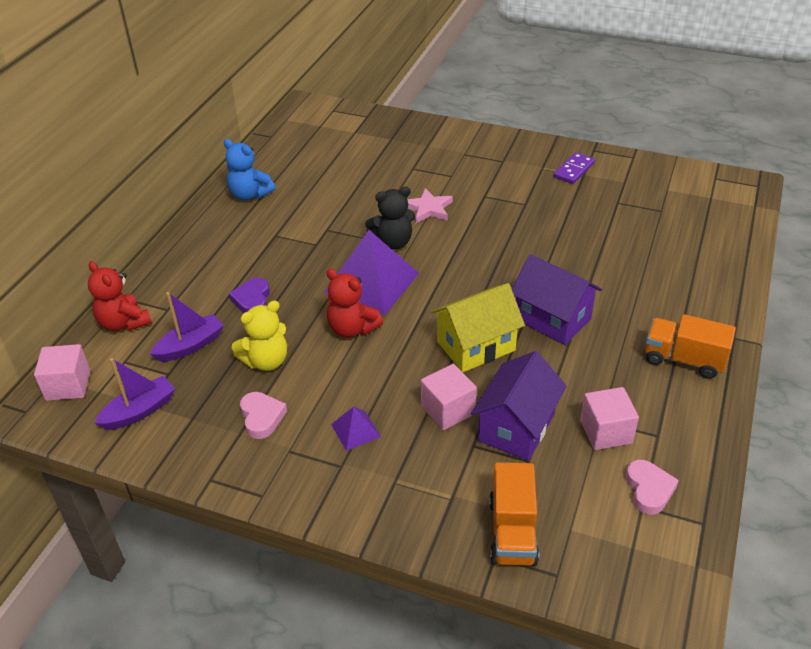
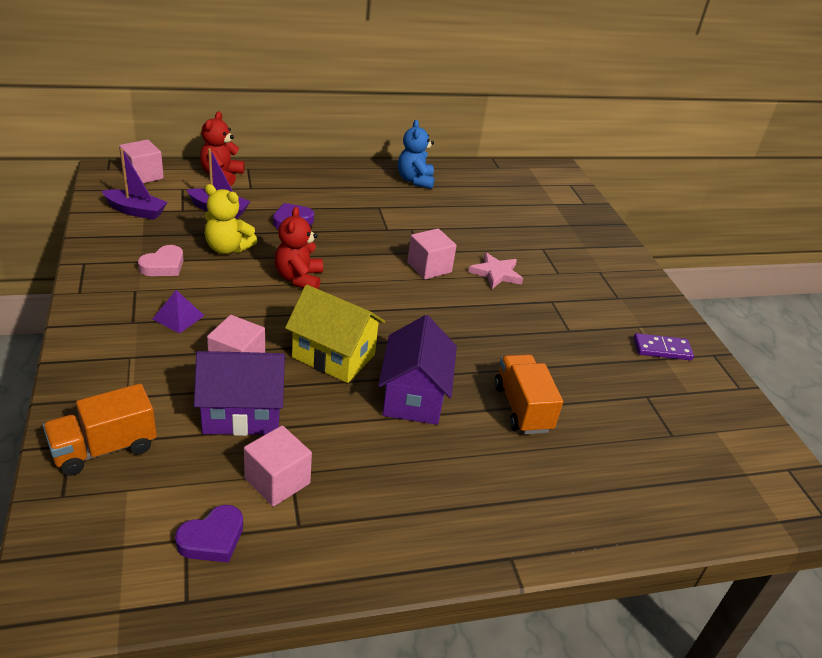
camera: 50 degrees right, 5 degrees down
(371, 283) = (365, 272): purple pyramid -> none
(393, 242) = (429, 267): black teddy bear -> pink cube
(649, 489) = (212, 539): pink heart -> purple heart
(683, 360) = (435, 519): orange truck -> orange truck (522, 408)

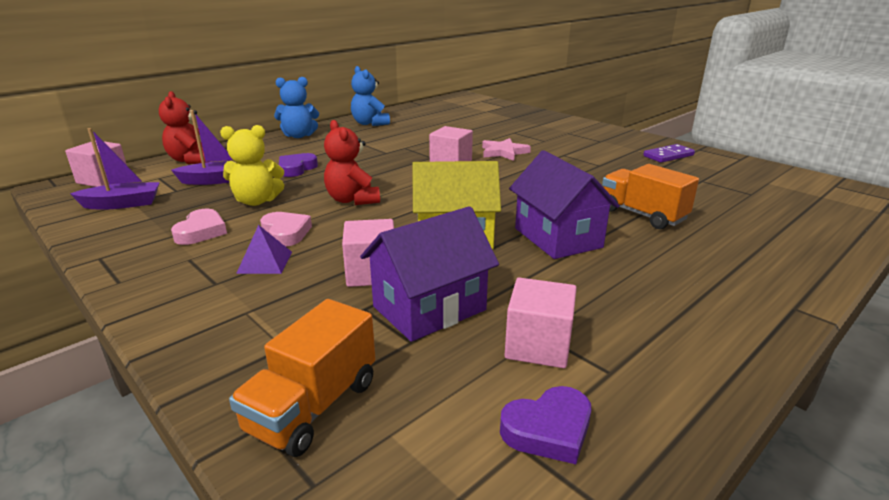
camera: 25 degrees left, 10 degrees down
(212, 539) = (548, 430): purple heart -> purple heart turned 45 degrees clockwise
(217, 294) = (286, 233): none -> pink heart
(334, 175) = (299, 136): none -> blue teddy bear

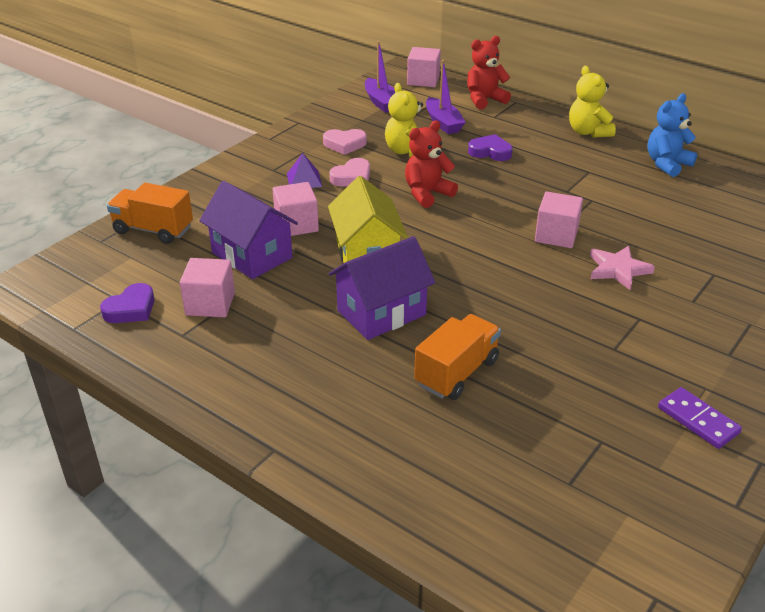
camera: 80 degrees right, 10 degrees up
(299, 136) = (588, 132): blue teddy bear -> yellow teddy bear
(548, 430) = (131, 309): purple heart -> purple heart turned 105 degrees counterclockwise

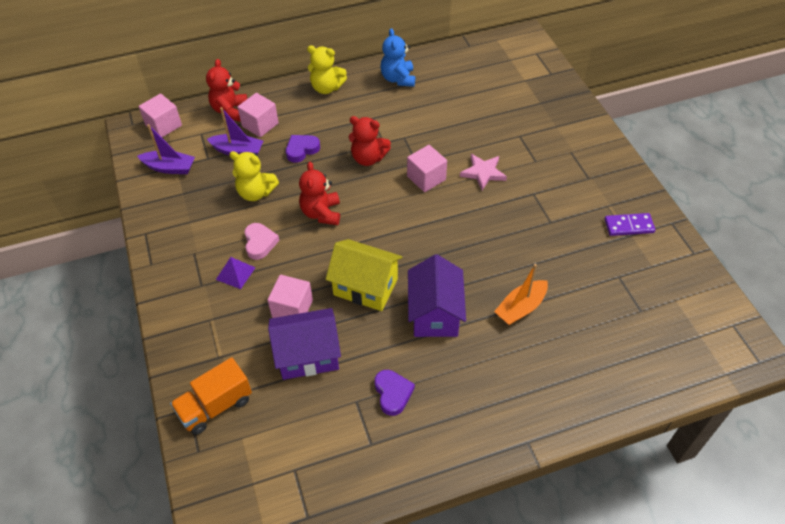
camera: 55 degrees left, 15 degrees up
(131, 309) = (313, 466): purple heart -> purple heart (393, 393)
(210, 304) = (347, 410): pink cube -> pink cube (260, 125)
(344, 144) = (209, 223): pink heart -> none
(456, 373) = (520, 308): orange truck -> orange boat
(532, 191) = (368, 158): none -> red teddy bear

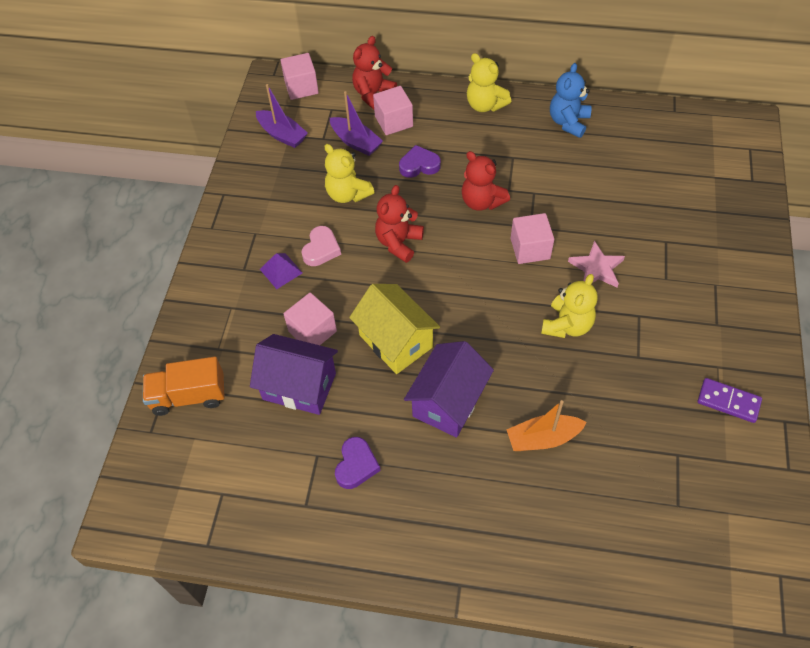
camera: 30 degrees right, 5 degrees up
(487, 221) = (567, 325): none -> yellow teddy bear

